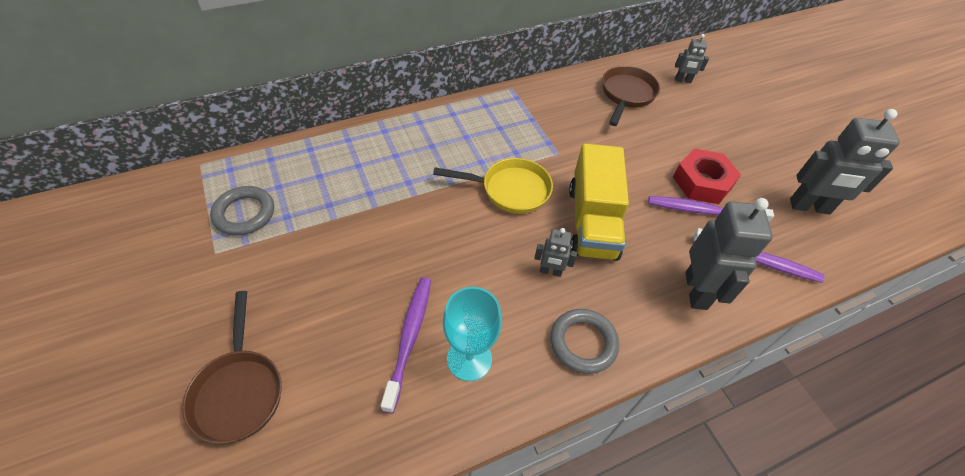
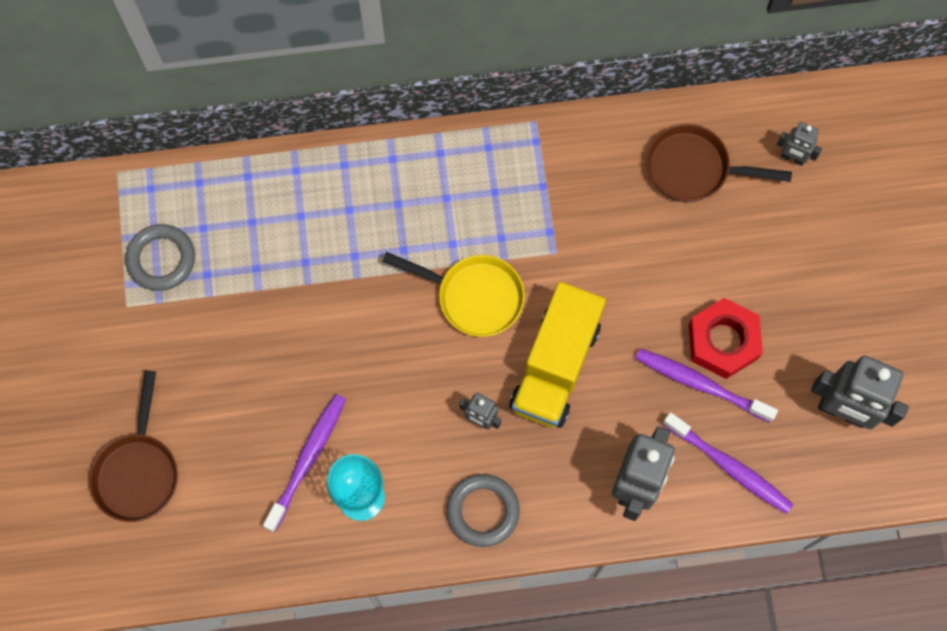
camera: 20 degrees right, 20 degrees up
(626, 95) = (694, 169): brown pan -> brown pan turned 120 degrees counterclockwise

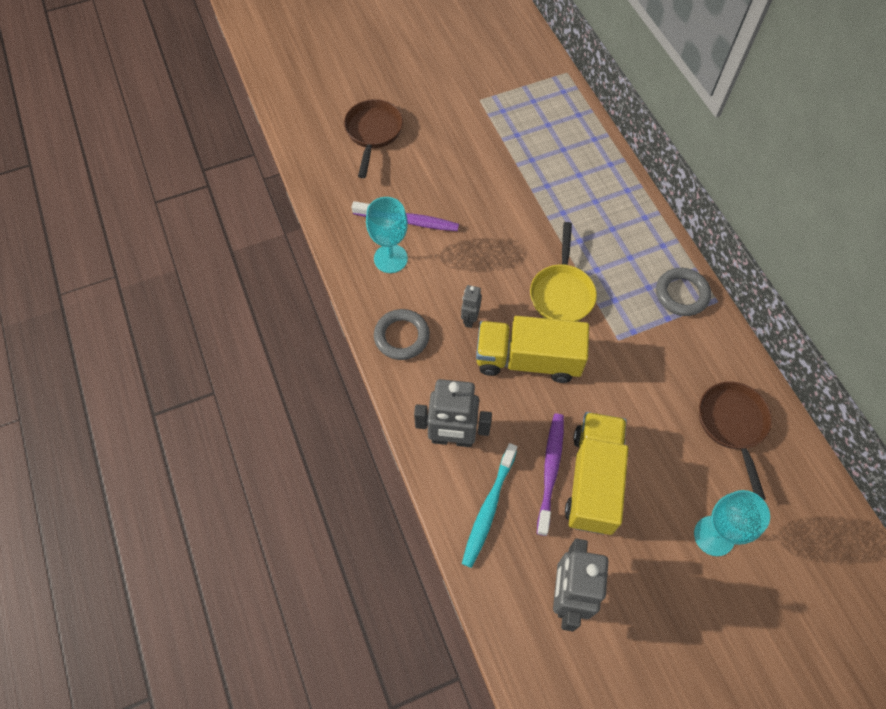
camera: 75 degrees right, 10 degrees down
(138, 471) = (373, 133): brown pan -> brown pan turned 105 degrees clockwise
(161, 259) = (517, 109): grey ring -> grey ring (681, 294)
(723, 341) = (593, 480): red nut -> yellow truck
(729, 467) = (488, 509): purple toothbrush -> turquoise toothbrush
(792, 158) = (780, 504): grey robot -> none
(811, 238) = (714, 536): none -> turquoise goblet

